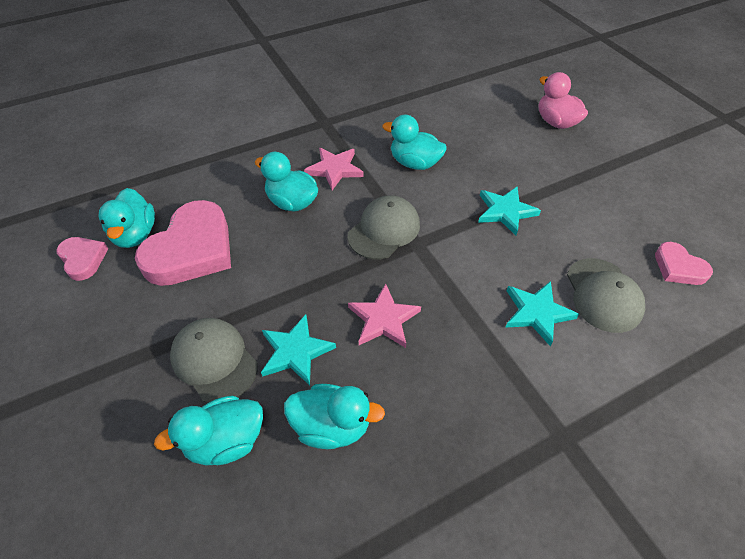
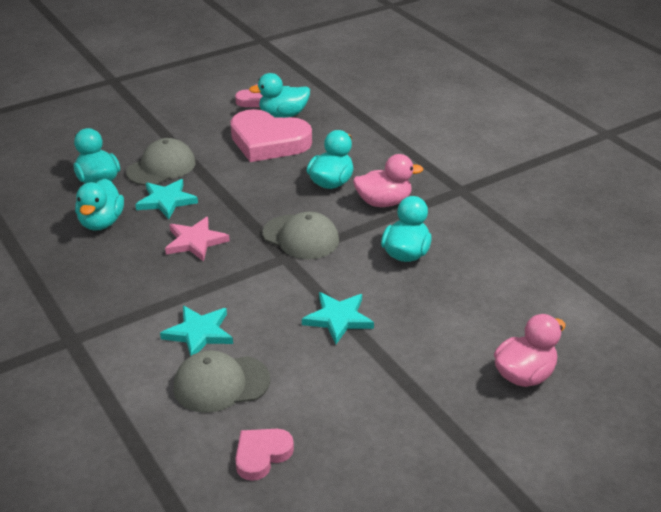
camera: 85 degrees right, 15 degrees down
(334, 169) = (384, 202): pink star -> pink duck

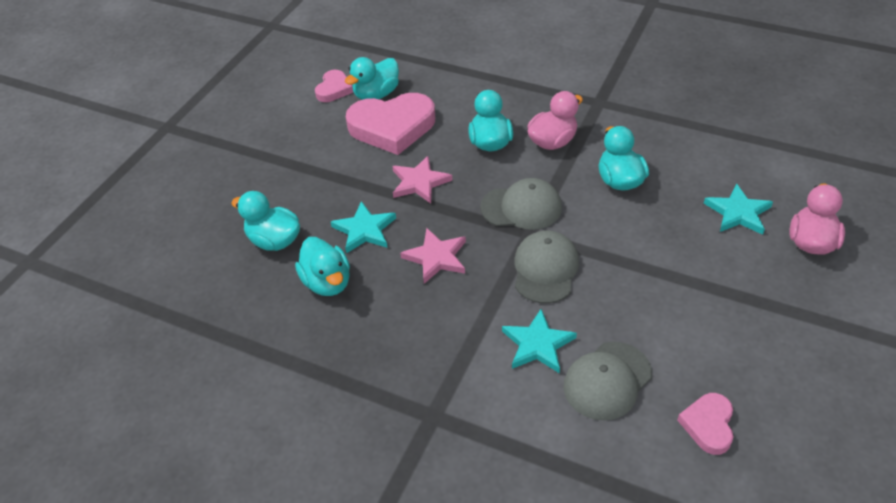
camera: 30 degrees left, 10 degrees up
(161, 167) = (321, 198): grey cap -> grey cap (545, 269)
(243, 187) = (419, 182): none -> pink star
(338, 319) = (632, 268): turquoise star -> turquoise star (738, 213)

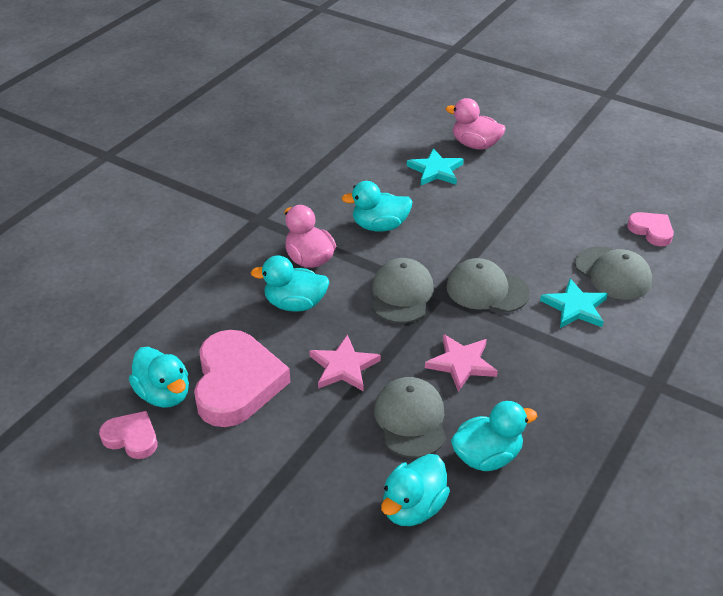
camera: 85 degrees left, 5 degrees down
(364, 230) = (410, 419): turquoise star -> grey cap
(708, 425) = (651, 231): pink heart -> pink heart turned 150 degrees counterclockwise

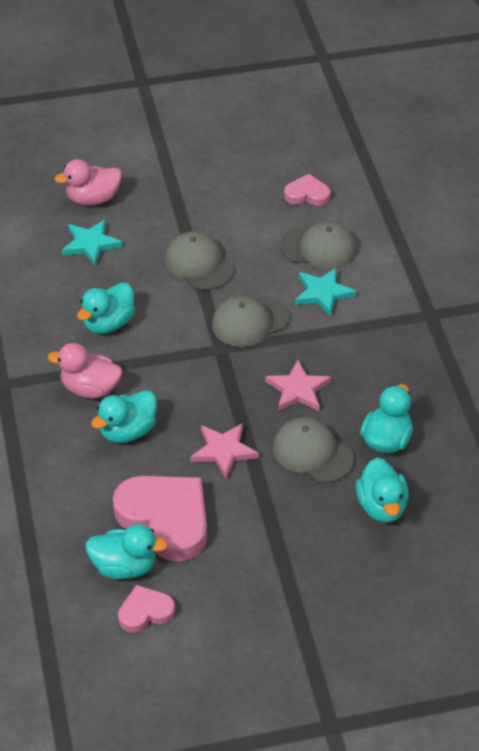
camera: 45 degrees left, 5 degrees up
(401, 294) = (195, 367): grey cap -> grey cap (198, 264)

